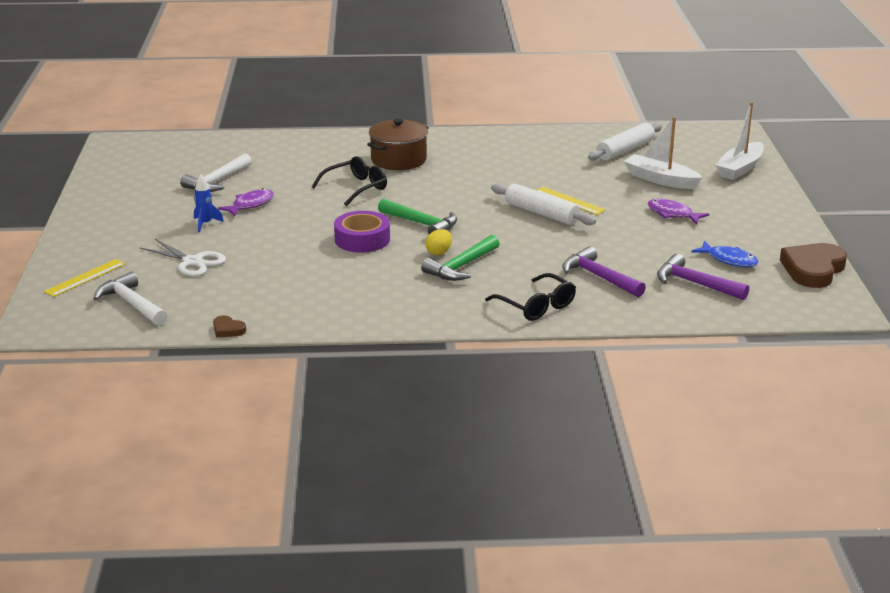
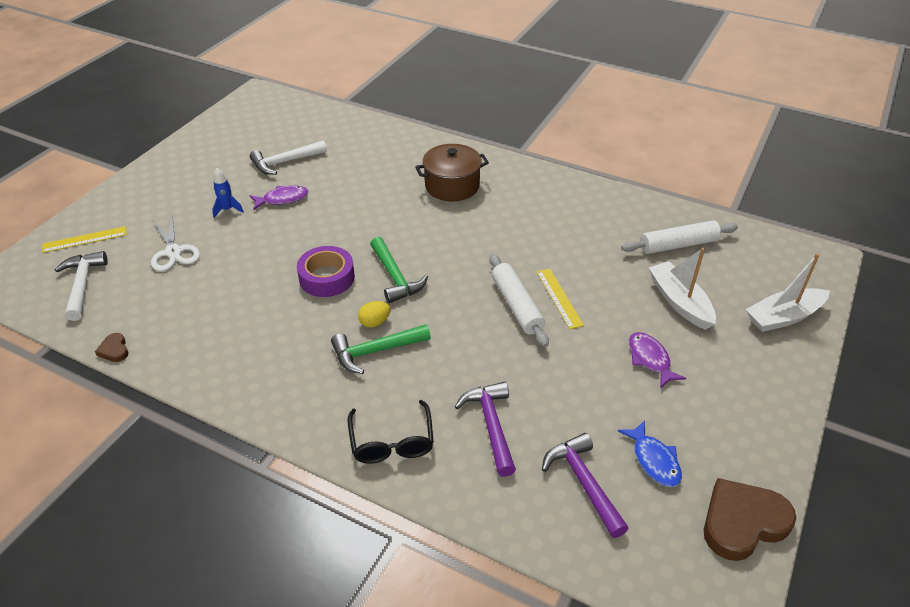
camera: 30 degrees right, 15 degrees up
(356, 188) = (383, 209): black glasses -> none

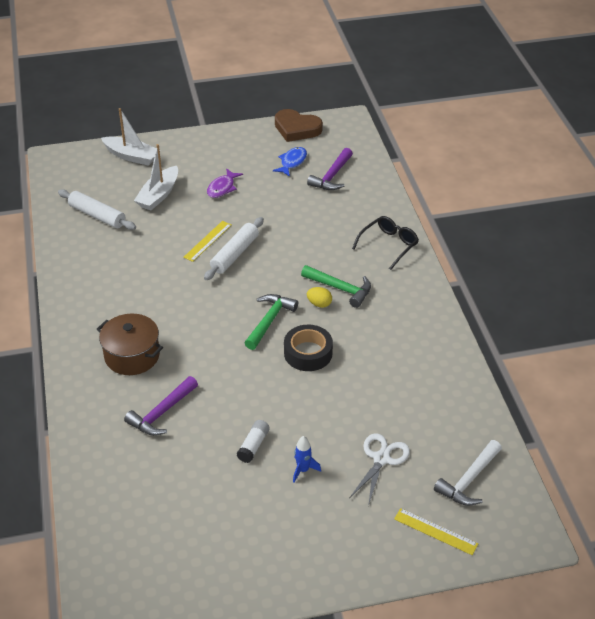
camera: 130 degrees left, 0 degrees up
(114, 350) = (485, 405): brown heart -> none
(282, 199) = (253, 446): purple fish -> white glue stick
(285, 162) = (202, 487): white hammer -> none
(327, 278) = (308, 353): purple tape -> black tape
(491, 425) = (336, 219): purple hammer -> purple hammer (162, 413)

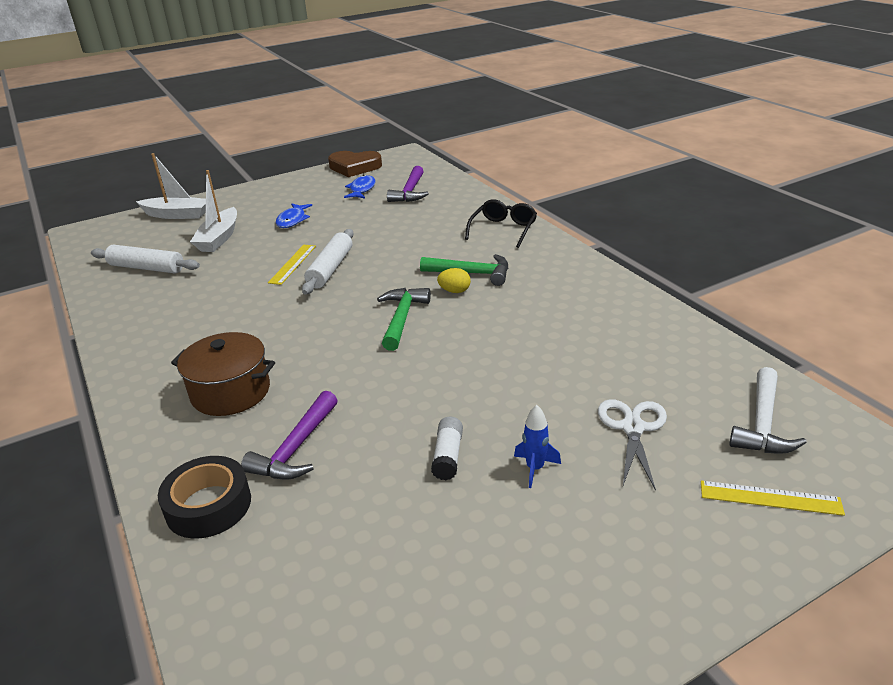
camera: 15 degrees left, 10 degrees down
(222, 188) = (292, 220): purple fish -> blue fish
(308, 353) = (467, 338): black tape -> black tape (208, 505)

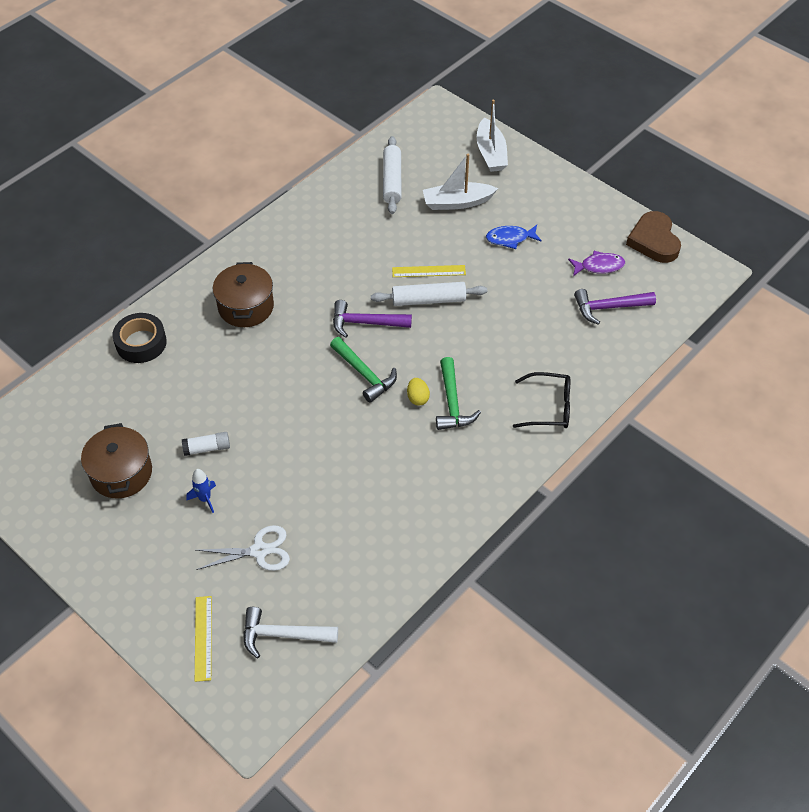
camera: 70 degrees right, 20 degrees up
(296, 448) = (198, 365): purple hammer -> purple hammer (365, 323)
(362, 189) = (599, 266): blue fish -> purple fish
(402, 318) = (364, 374): green hammer -> green hammer turned 60 degrees clockwise
(452, 559) = (121, 473): none -> brown pot

